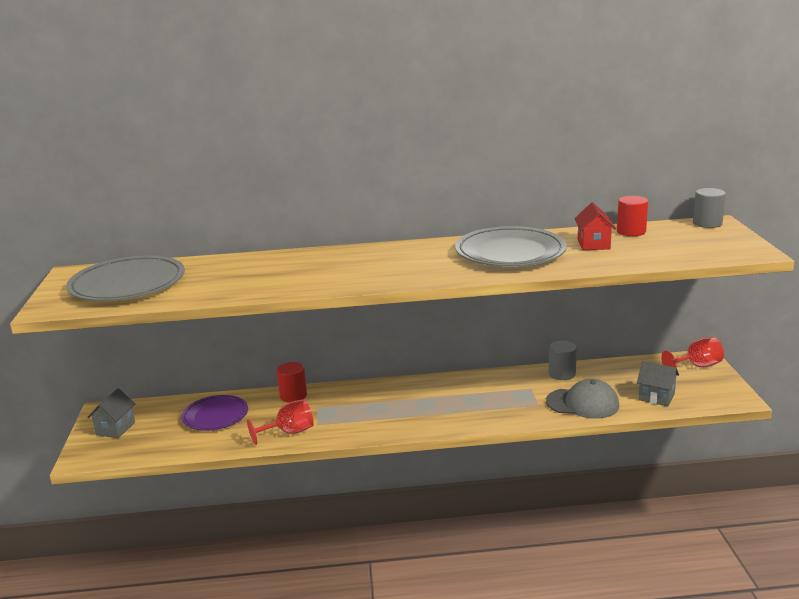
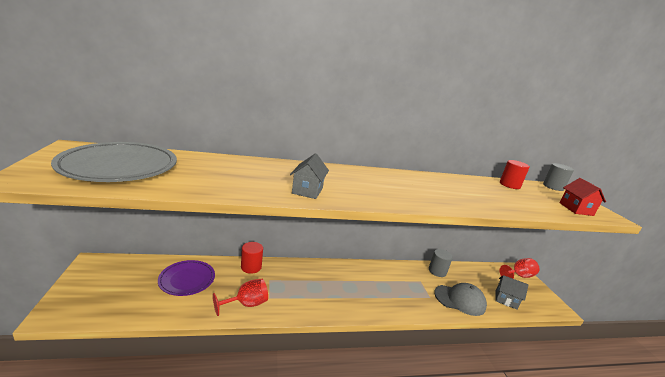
camera: 10 degrees left, 0 degrees up
(115, 429) = (97, 283): grey house -> grey house (307, 191)
(510, 253) = (438, 188): grey plate -> none
(593, 244) = (492, 191): red house -> red house (576, 209)

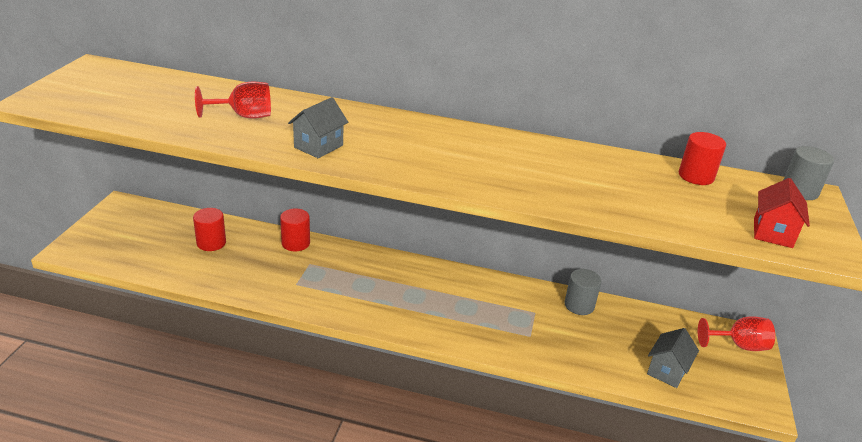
camera: 25 degrees right, 10 degrees up
(119, 166) = (126, 94): grey plate -> none
(187, 280) = (211, 243): purple plate -> red cylinder
(246, 304) = (263, 285): red goblet -> red goblet (244, 116)
(460, 300) = (579, 351): grey cap -> none
(506, 300) = (667, 371): grey house -> grey house turned 75 degrees clockwise

